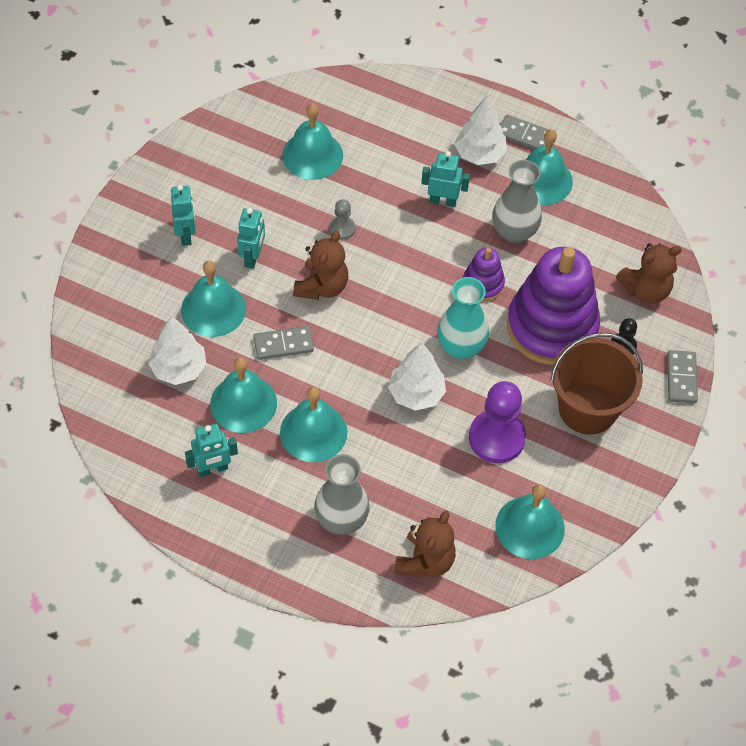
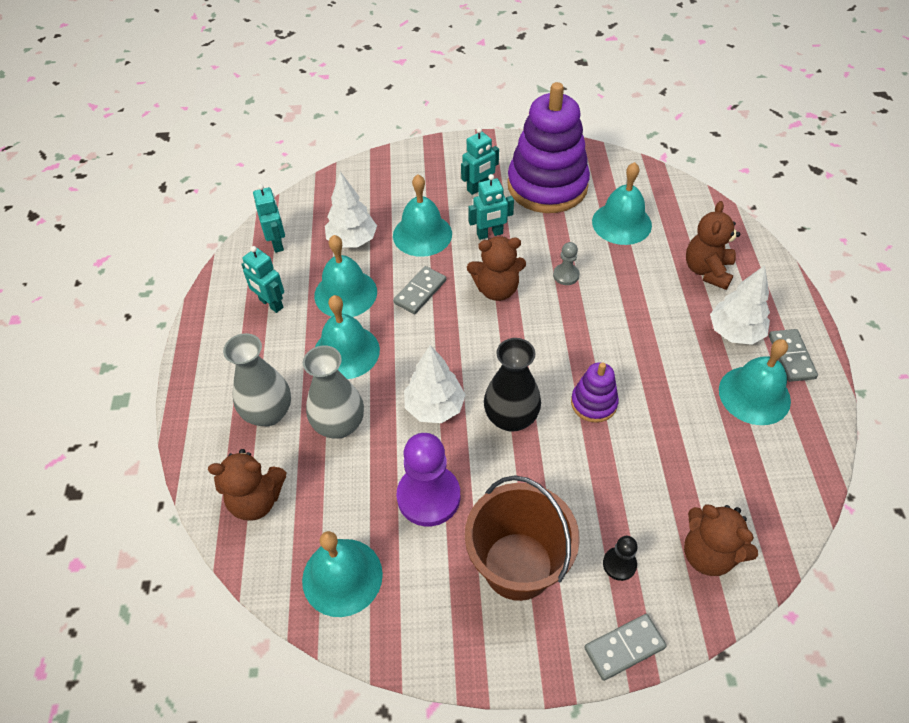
camera: 65 degrees right, 5 degrees down
(283, 344) = (420, 292): grey domino -> grey domino turned 75 degrees clockwise
(407, 131) = (707, 270): none -> brown teddy bear
(442, 201) = (657, 330): turquoise robot -> turquoise robot (277, 243)
(461, 346) = (511, 418): turquoise vase -> black vase
(514, 231) = (674, 400): grey vase -> grey vase (339, 425)
(551, 327) = (591, 485): purple stacking toy -> purple stacking toy (547, 186)

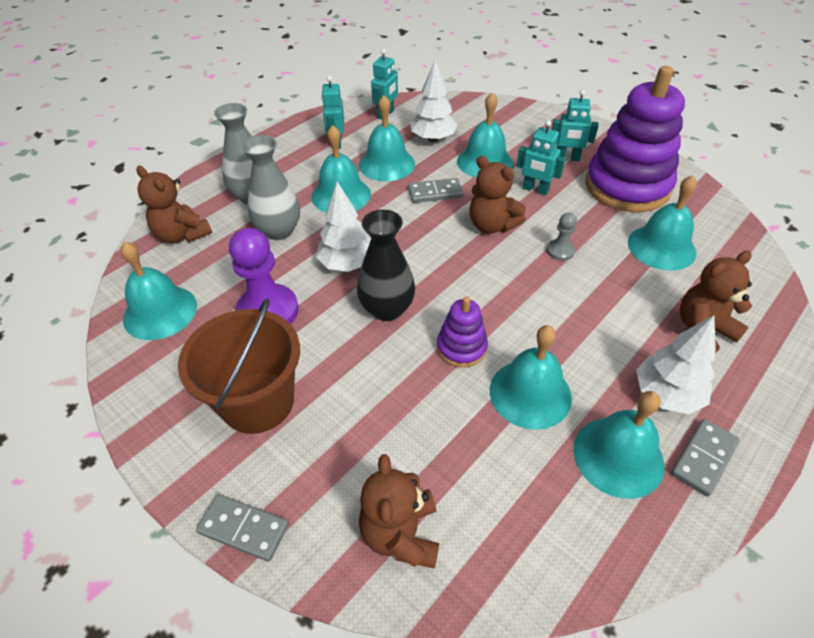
camera: 45 degrees right, 5 degrees down
(619, 564) = (323, 469): black pawn -> none
(668, 398) = (530, 393): none -> turquoise bell

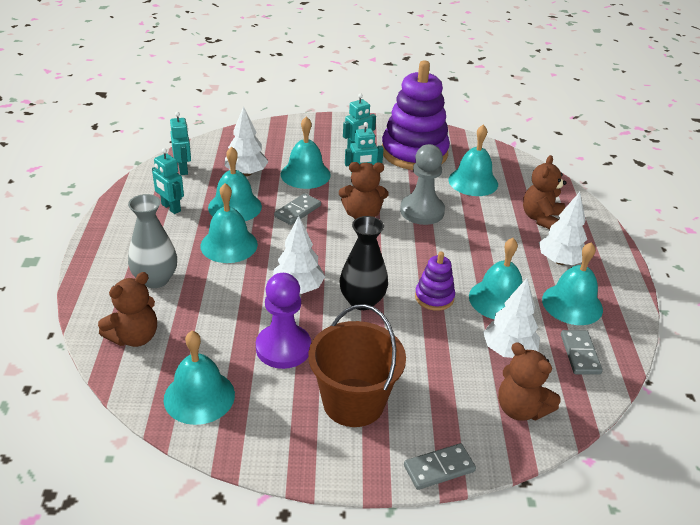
camera: 45 degrees left, 10 degrees down
(182, 235) = (134, 337): brown teddy bear -> brown teddy bear turned 45 degrees counterclockwise
(279, 231) = (214, 293): grey vase -> none
(470, 457) = (508, 350): none -> white tree
(560, 251) = (422, 211): grey pawn -> grey pawn, size x2.02
(703, 458) = (606, 281): grey domino -> grey domino (580, 354)

